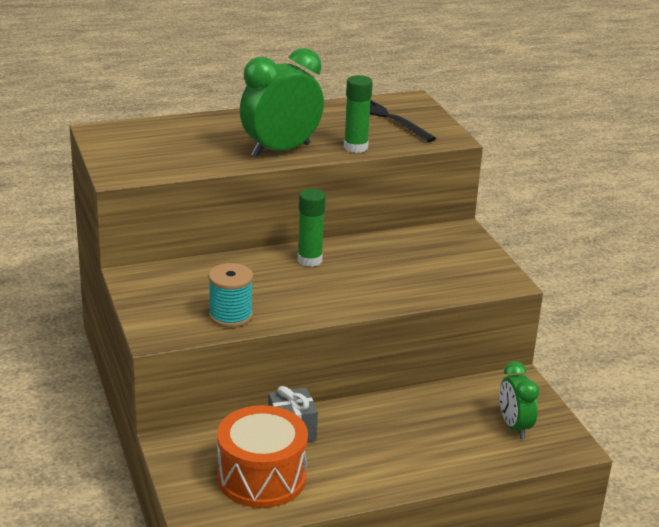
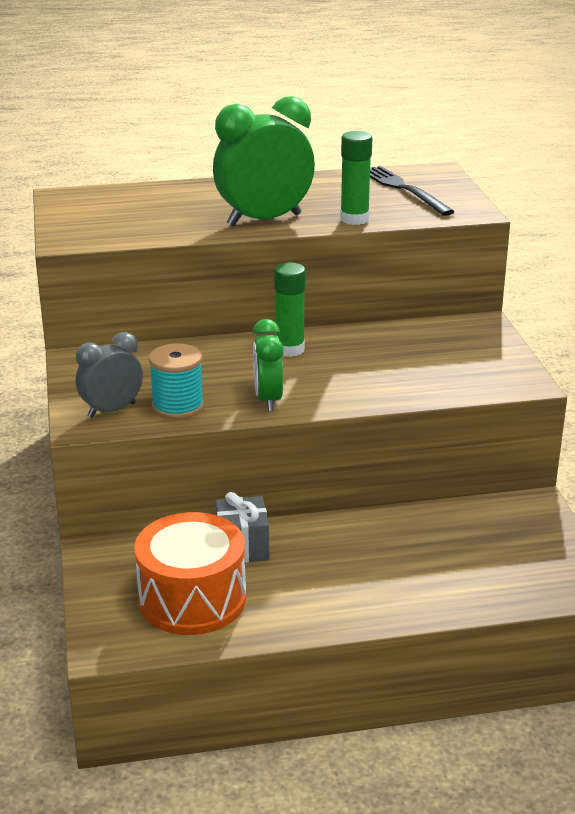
camera: 10 degrees right, 0 degrees up
(175, 322) = (111, 410): none -> grey clock
(514, 427) = (517, 559): green clock -> green clock (268, 400)

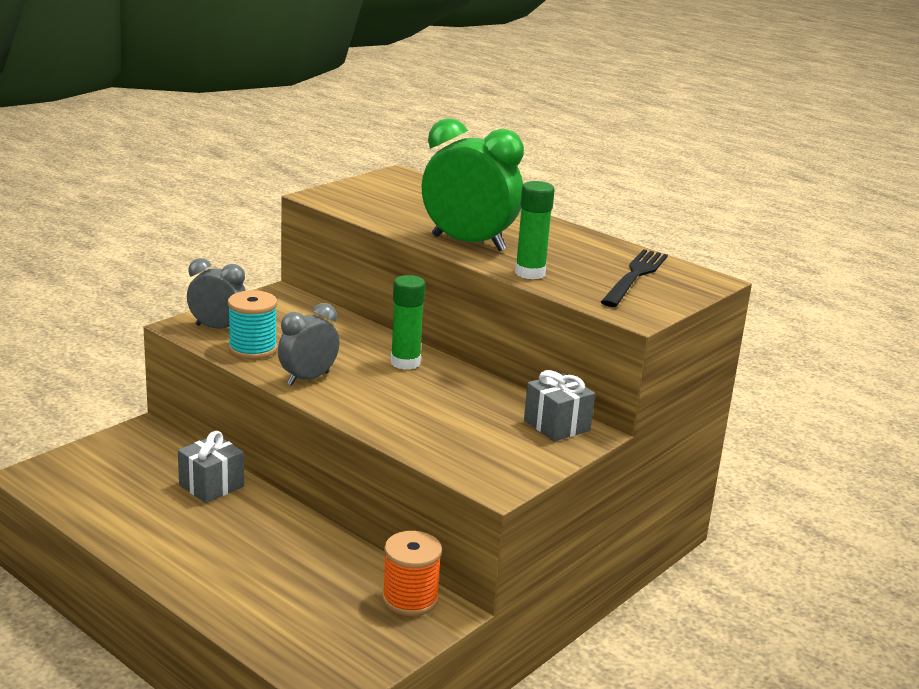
camera: 50 degrees right, 5 degrees down
(192, 599) = (121, 488): orange drum -> none
(268, 400) = (308, 379): green clock -> grey clock
(459, 329) = (557, 425): none -> grey gift
(506, 512) = (410, 599): none -> orange spool

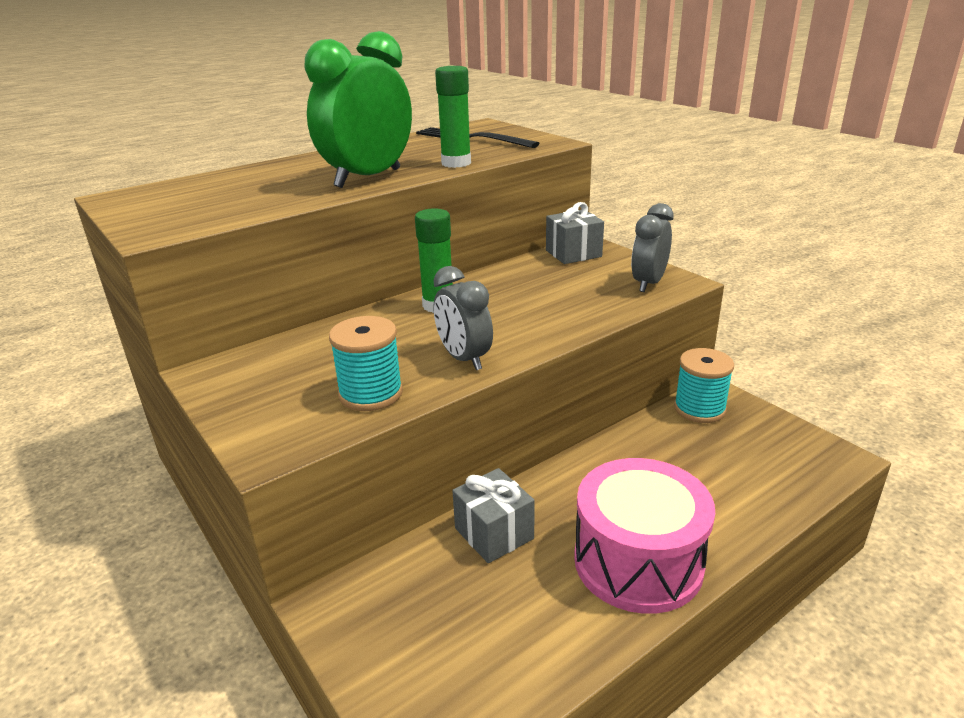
camera: 75 degrees left, 5 degrees up
(179, 550) = (638, 561): none -> pink drum
(218, 328) = (293, 420): grey clock -> grey clock (648, 283)
(410, 599) = (699, 409): orange spool -> turquoise spool

